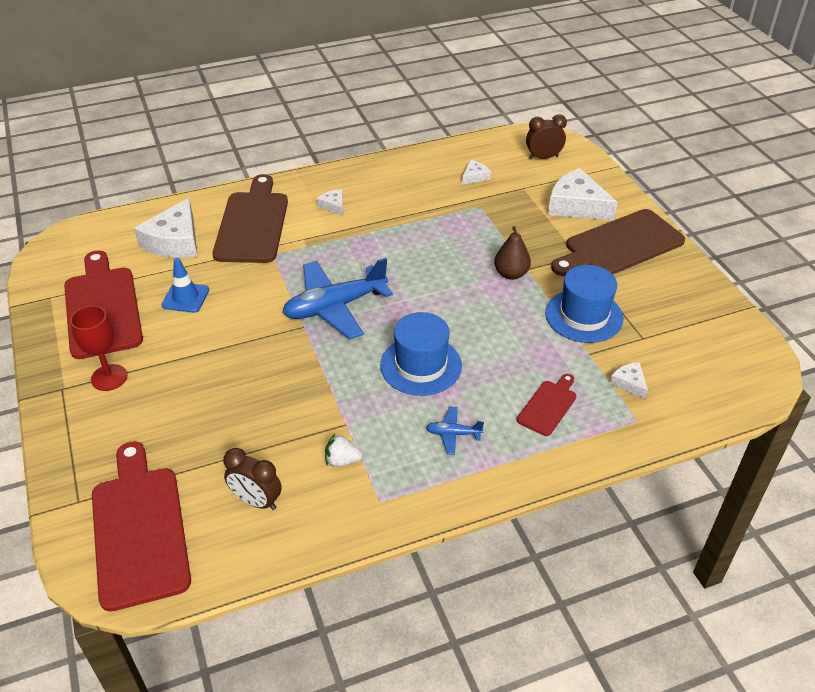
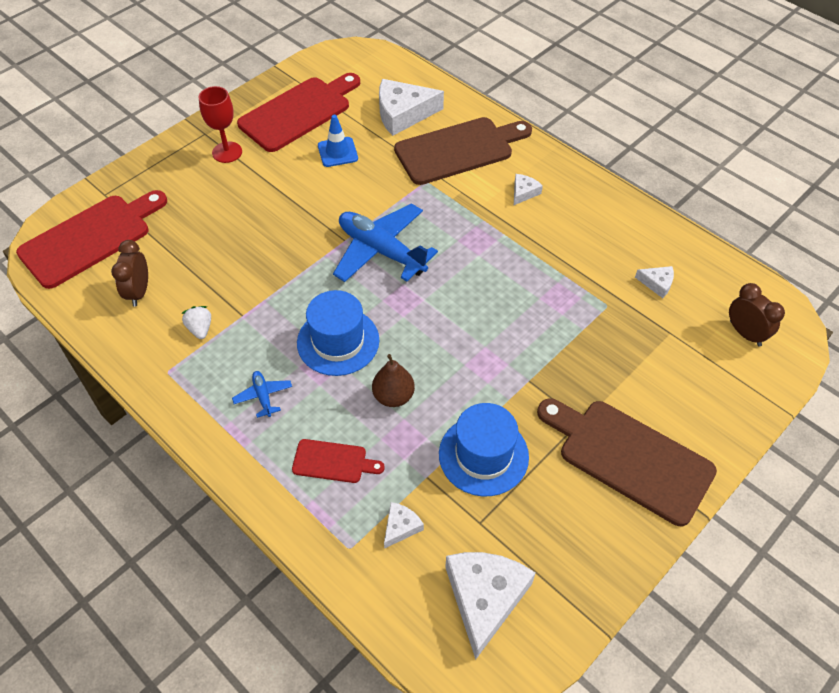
camera: 65 degrees right, 10 degrees up
(511, 274) = (512, 369): brown pear -> brown pear (393, 396)
(576, 206) = (674, 393): white cheese -> white cheese (484, 598)

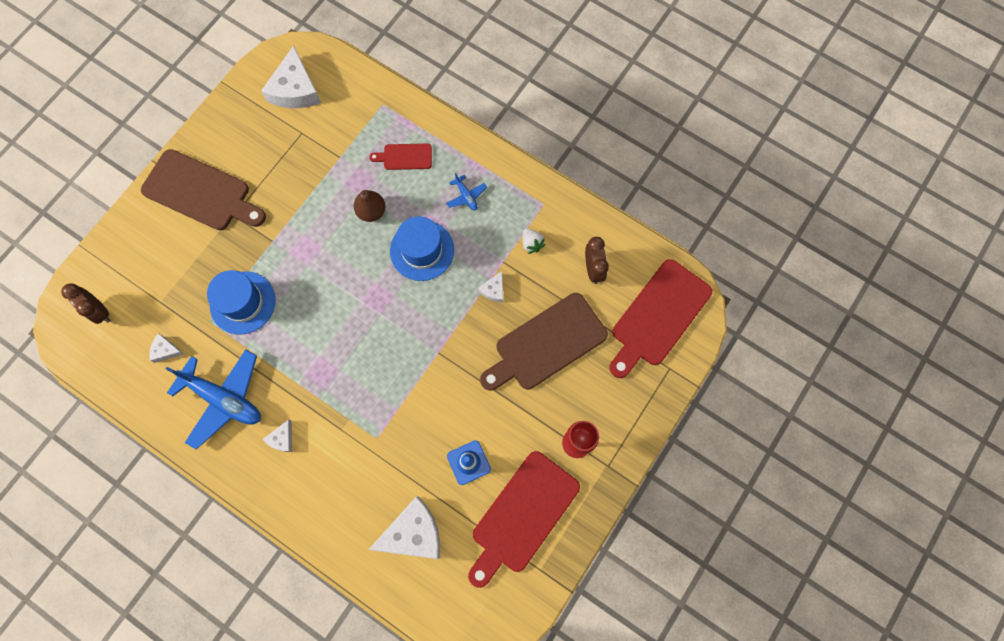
camera: 170 degrees right, 20 degrees up
(381, 251) = (404, 345): blue plane -> blue plane (223, 399)
(400, 527) = (352, 122): white cheese -> white cheese (494, 290)
(459, 150) = (349, 487): brown cutting board -> brown cutting board (546, 344)
(483, 455) = (302, 178): blue hat -> blue hat (242, 302)

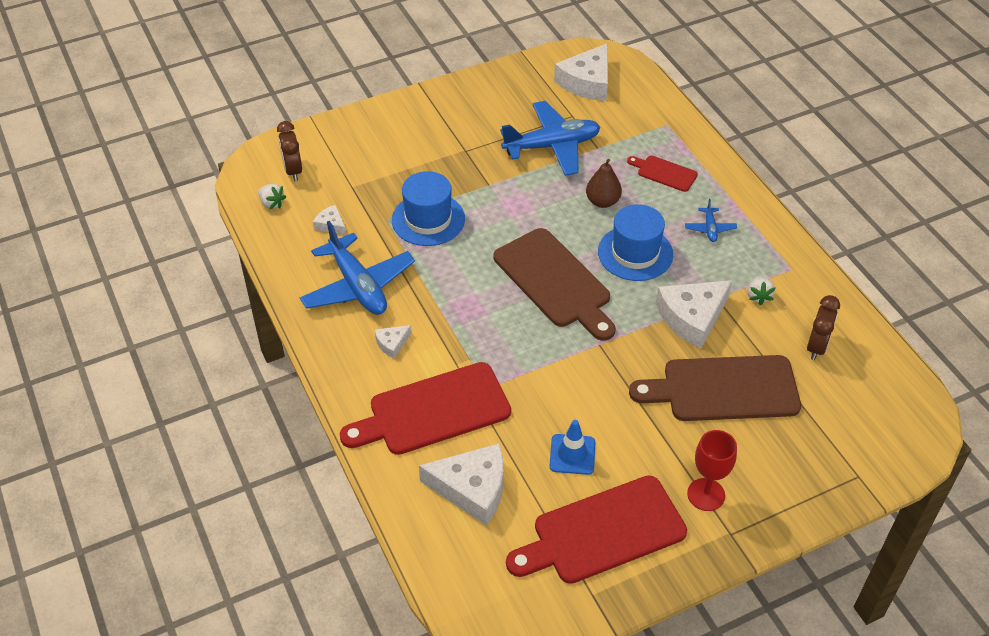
camera: 30 degrees right, 25 degrees down
(102, 355) = (272, 203): none -> white strawberry
(201, 192) = (446, 122): brown cutting board -> brown cutting board (555, 282)
(302, 174) = (552, 146): none -> blue plane
(494, 290) = (692, 317): white cheese -> white cheese, size x2.10
(658, 316) = (870, 422): red cutting board -> red cutting board (433, 411)

